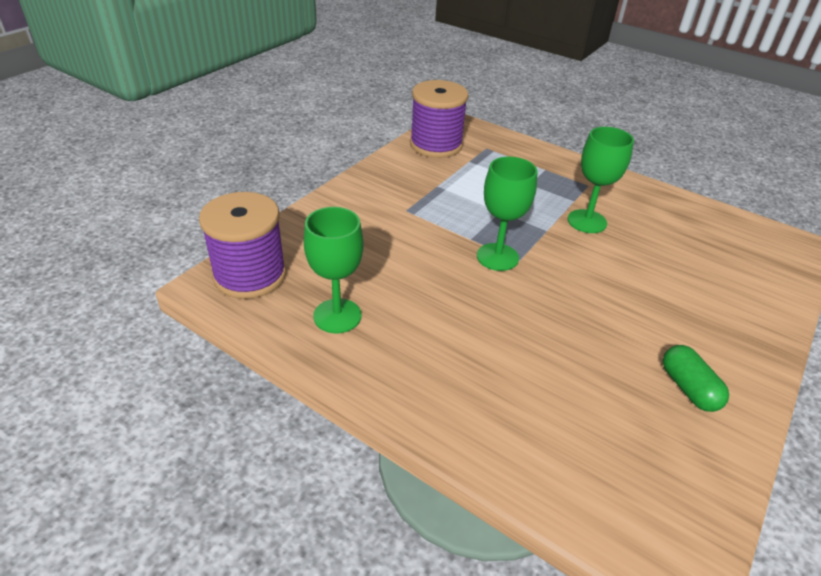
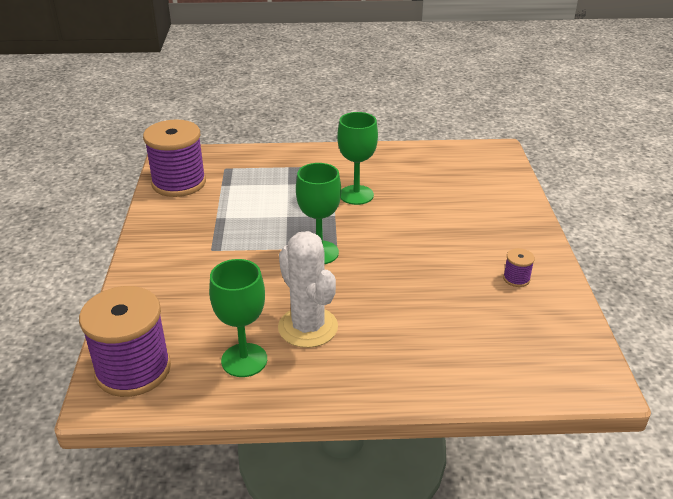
camera: 35 degrees left, 5 degrees down
(419, 318) = (308, 327): none -> white cactus
(688, 388) = (516, 278): green capsule -> purple spool

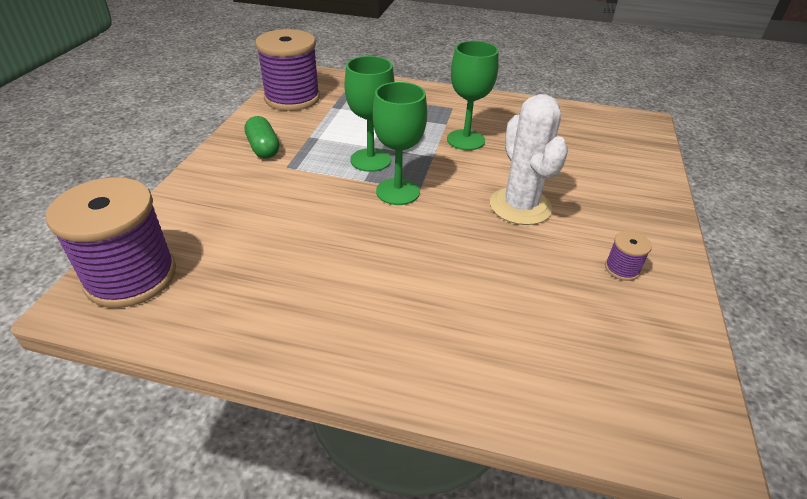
camera: 15 degrees right, 5 degrees up
(180, 237) = (263, 148): none -> green capsule
(244, 360) = (253, 294): green goblet -> green goblet (370, 160)
(308, 327) = (344, 272): white cactus -> white cactus (520, 206)

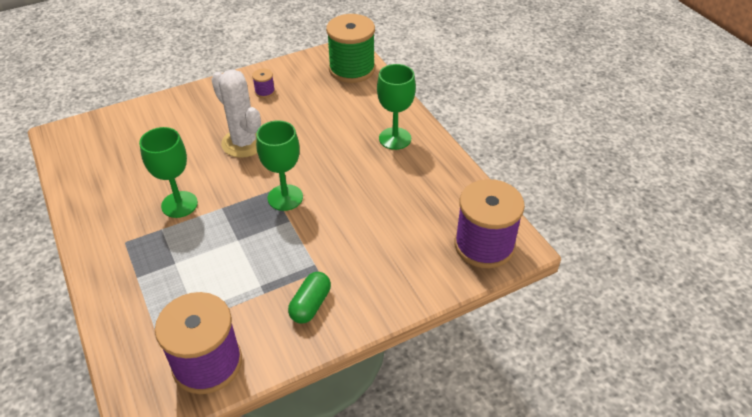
camera: 130 degrees left, 5 degrees up
(370, 160) = (261, 234): green goblet -> green goblet (395, 138)
(520, 206) = (244, 143): white cactus -> white cactus turned 75 degrees counterclockwise
(618, 401) = (352, 69): none -> green spool

